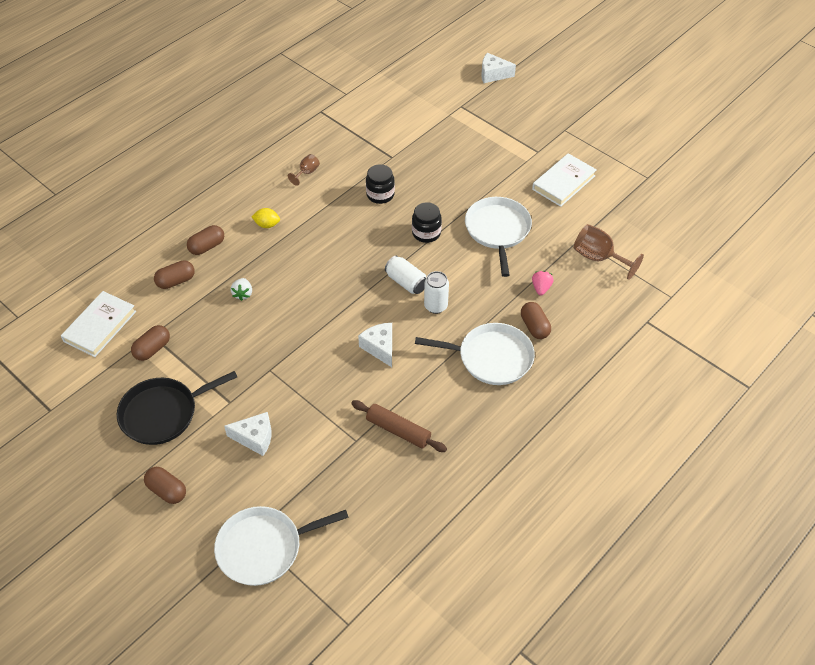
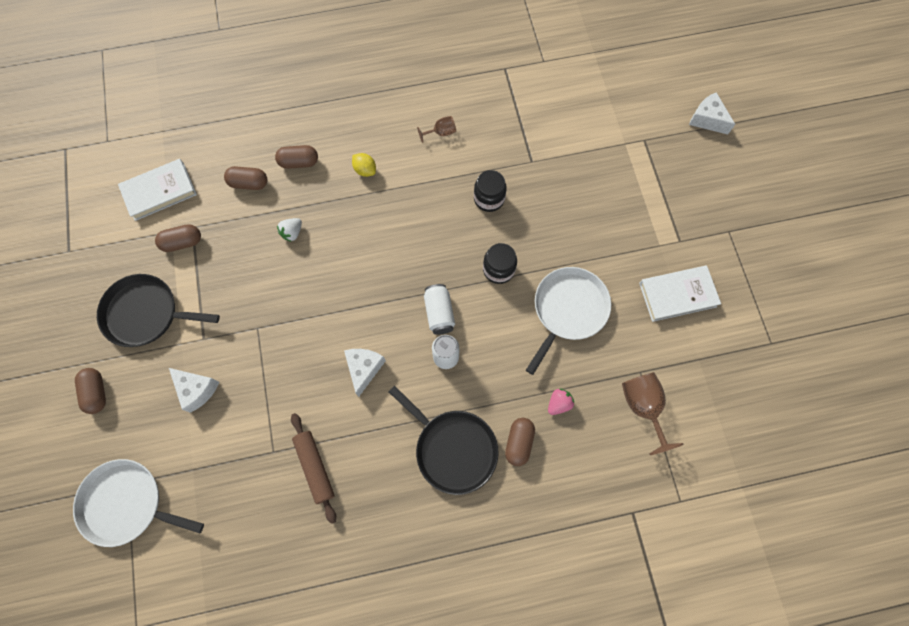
camera: 35 degrees right, 20 degrees up
(491, 357) = (453, 448): white pan -> black pan

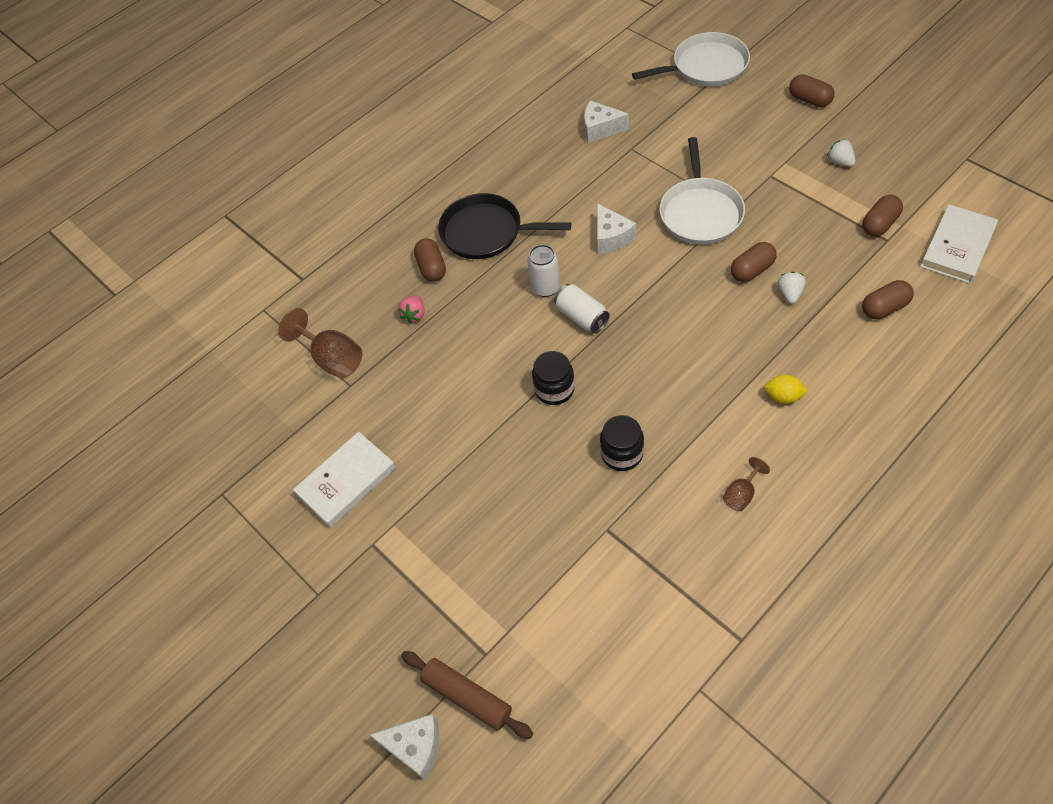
camera: 155 degrees right, 15 degrees down
(146, 313) = (840, 162): black pan -> white strawberry
(197, 390) = (734, 145): white cheese -> white cheese (600, 129)
(299, 162) = (860, 359): brown capsule -> brown capsule (752, 270)
(315, 467) = (588, 159): brown rolling pin -> brown rolling pin (467, 697)
(568, 310) = (456, 396): white pan -> white pan (700, 212)

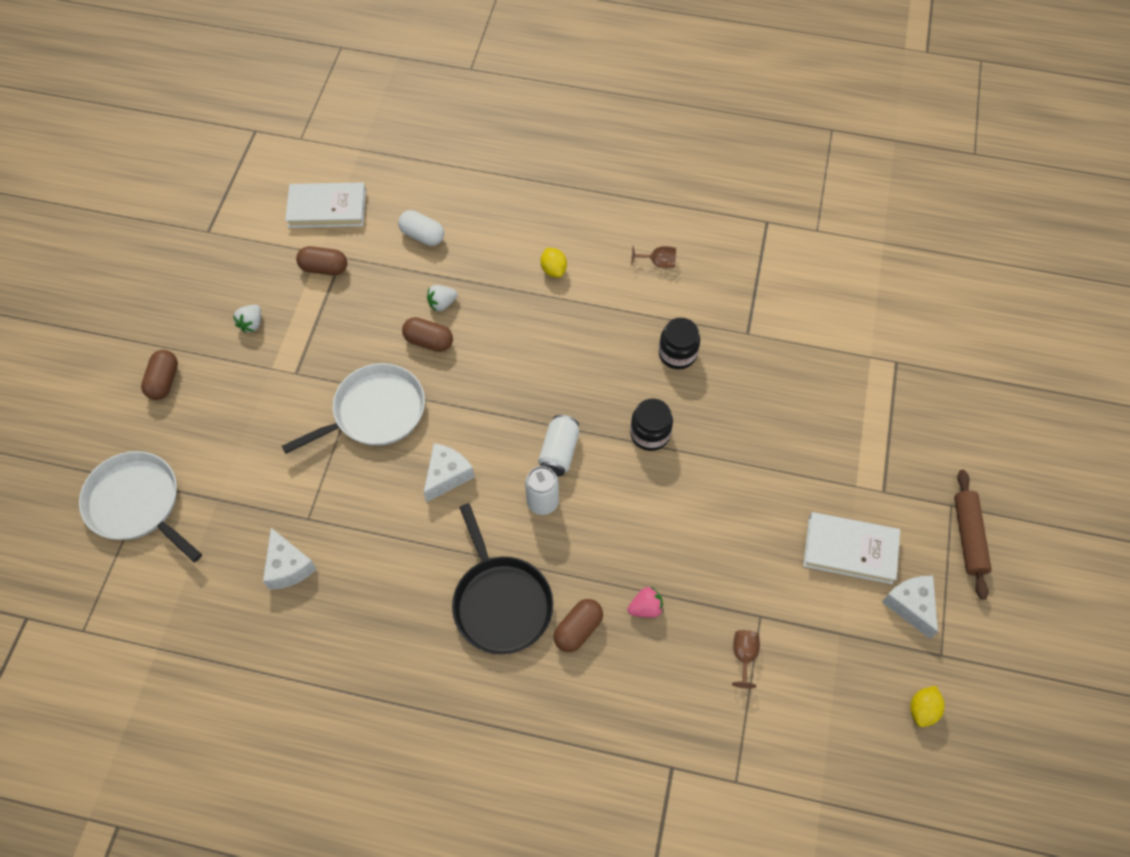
camera: 130 degrees left, 5 degrees up
(201, 453) = (922, 710): none -> yellow lemon
(332, 358) = (744, 656): brown goblet -> brown goblet, size x0.56
(415, 747) = (987, 368): white cheese -> white cheese (911, 605)
(467, 697) = (932, 356): brown rolling pin -> brown rolling pin (968, 537)
(884, 308) = (422, 235): brown capsule -> white capsule

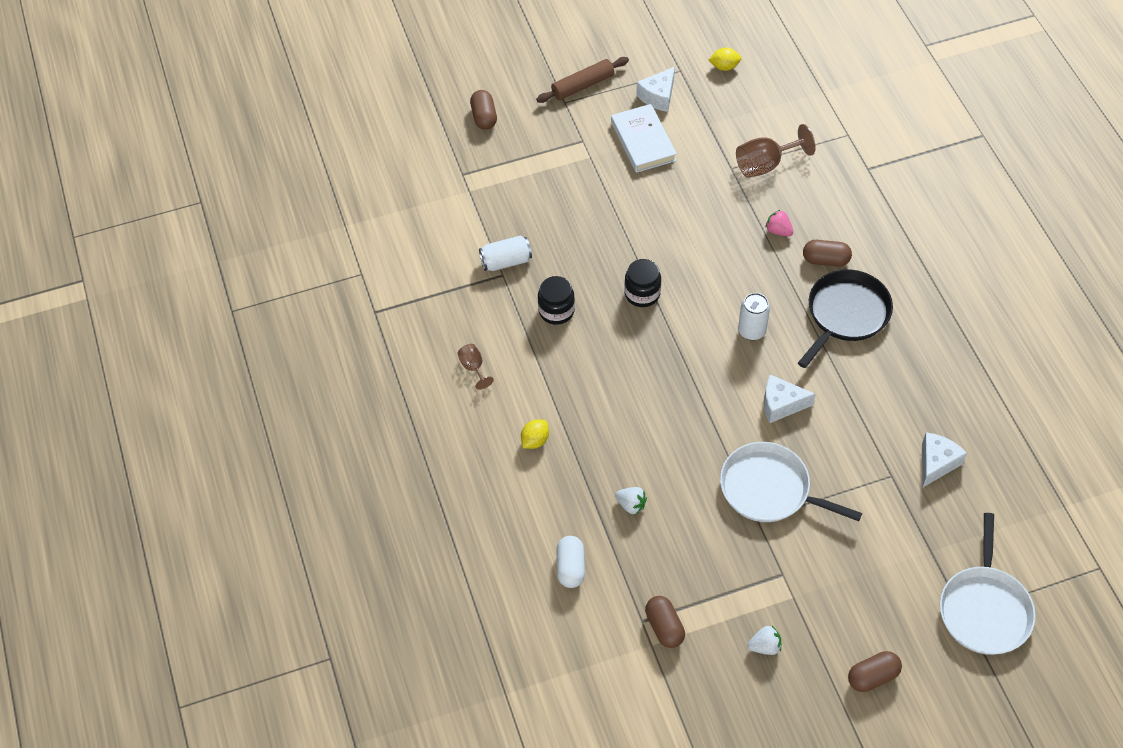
camera: 120 degrees left, 5 degrees down
(327, 208) = (597, 673): white book -> none
(429, 341) = (675, 491): brown capsule -> brown capsule (484, 117)
(559, 452) = (703, 342): white can -> white can (506, 261)
(744, 656) = (765, 165): brown goblet -> brown goblet, size x1.80

